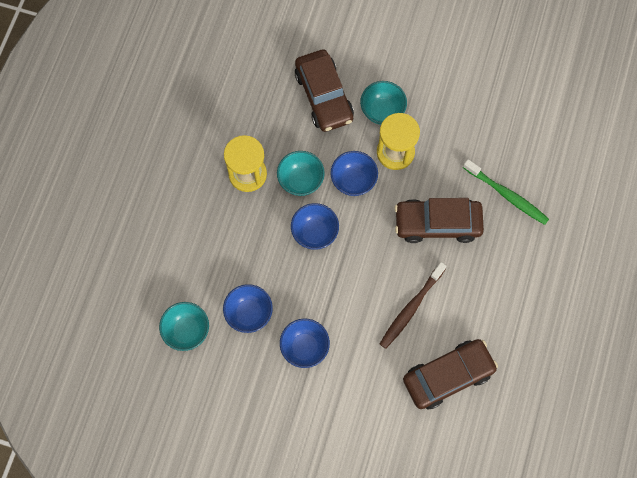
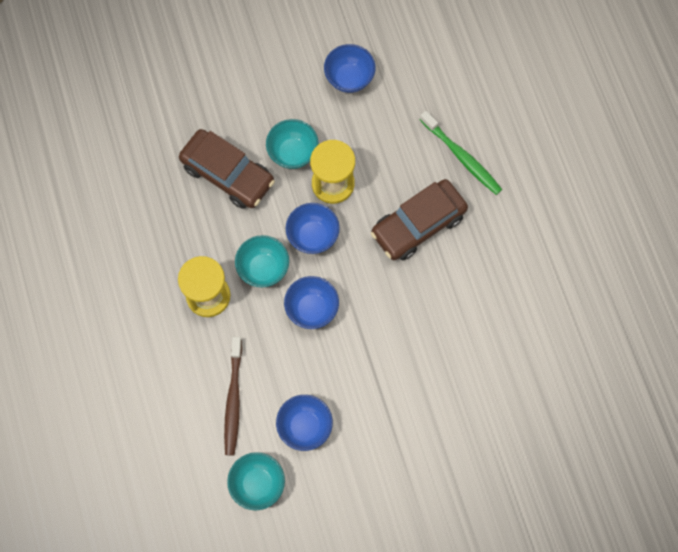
camera: 35 degrees left, 0 degrees up
(305, 347) = (379, 422): blue bowl -> blue bowl (349, 78)
(411, 308) = (450, 319): brown toothbrush -> brown toothbrush (233, 400)
(448, 376) = (526, 358): brown car -> none
(507, 195) = (462, 157): green toothbrush -> green toothbrush turned 45 degrees clockwise

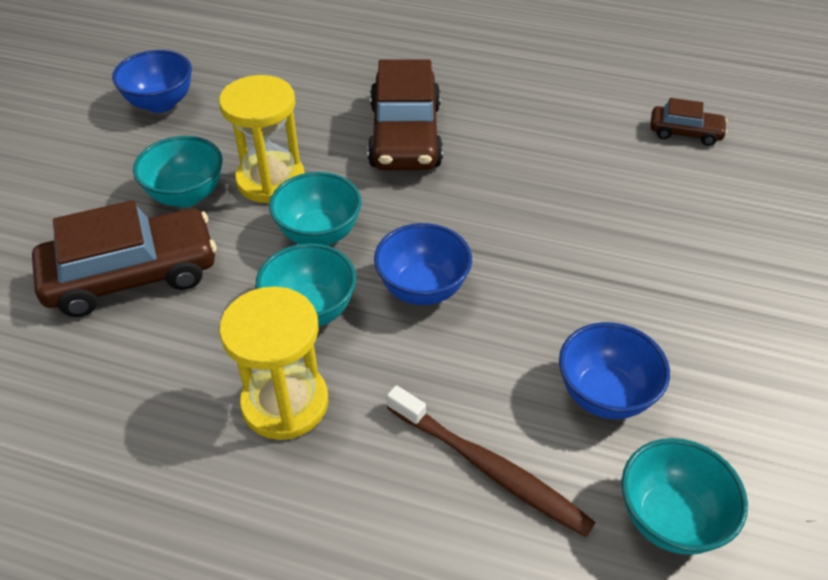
camera: 55 degrees left, 25 degrees down
(313, 236) = (319, 234): blue bowl -> turquoise bowl
(462, 157) = (360, 68): green toothbrush -> none
(536, 374) = (685, 132): none -> brown car

